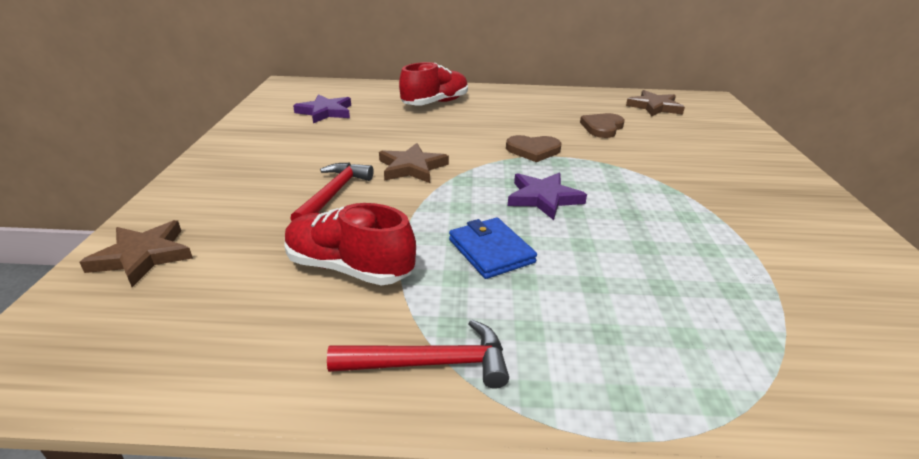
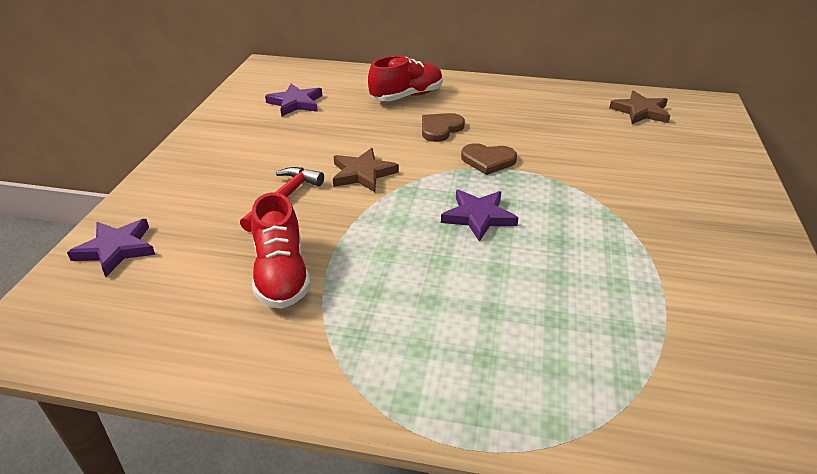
camera: 10 degrees right, 5 degrees up
(143, 256) = (116, 249): brown star -> purple star
(349, 268) = (281, 275): red shoe -> red shoe turned 135 degrees counterclockwise
(431, 363) = (327, 368): red hammer -> none
(491, 251) = (410, 269): blue wallet -> none
(602, 127) = (571, 136): brown heart -> brown heart (440, 129)

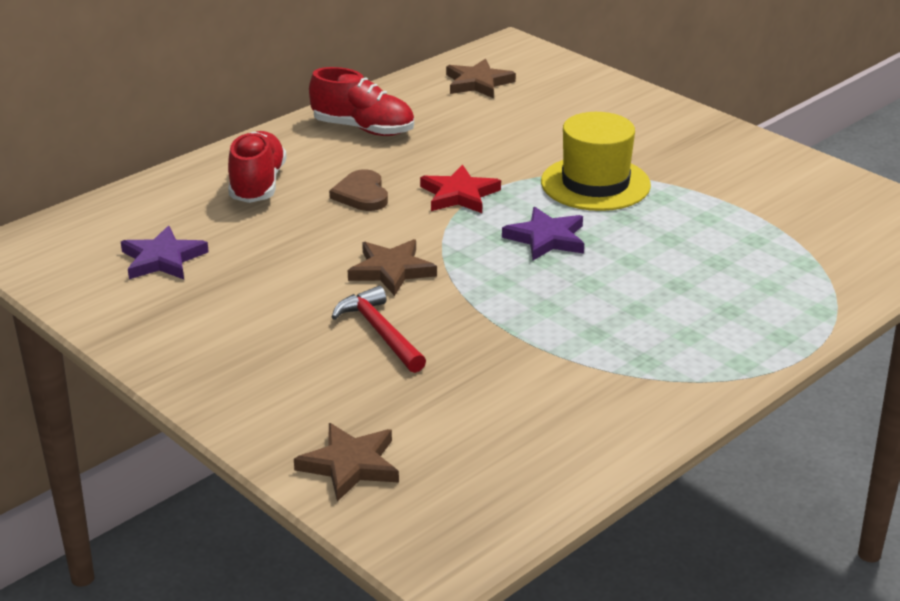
camera: 55 degrees left, 5 degrees down
(116, 249) = (350, 465): purple star -> brown star
(281, 275) = (516, 373): red shoe -> red shoe (363, 129)
(488, 160) = (459, 195): brown heart -> red star
(585, 208) = (595, 184): none -> yellow hat

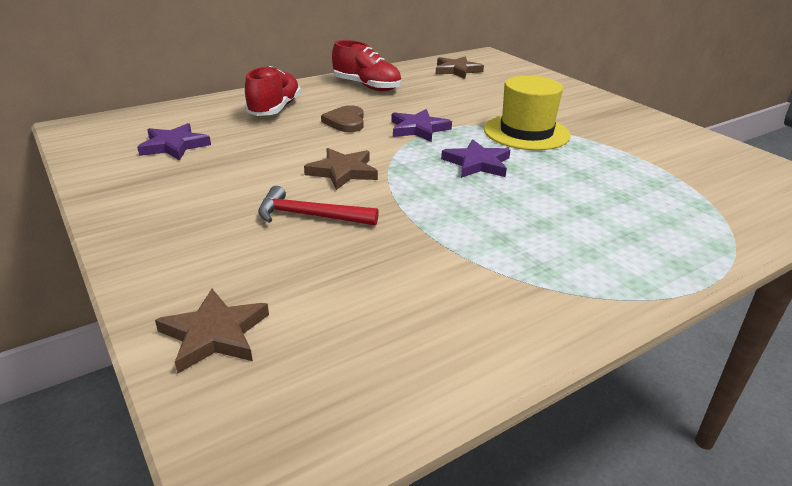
camera: 10 degrees right, 0 degrees up
(380, 332) = (310, 216): red hammer -> red hammer turned 60 degrees counterclockwise
(459, 195) = (418, 129): red star -> purple star

